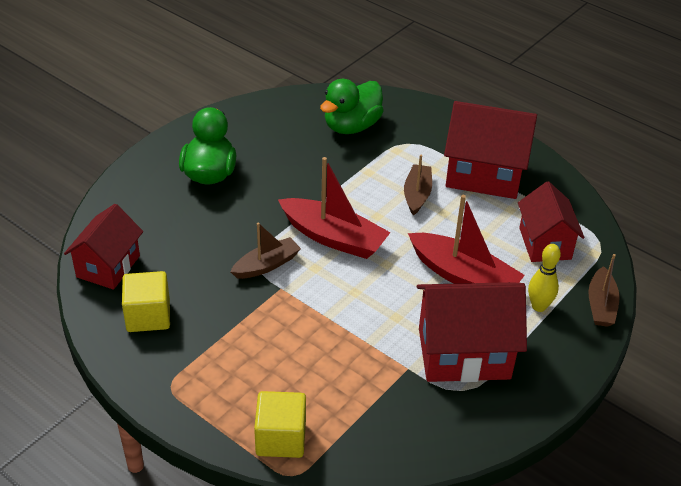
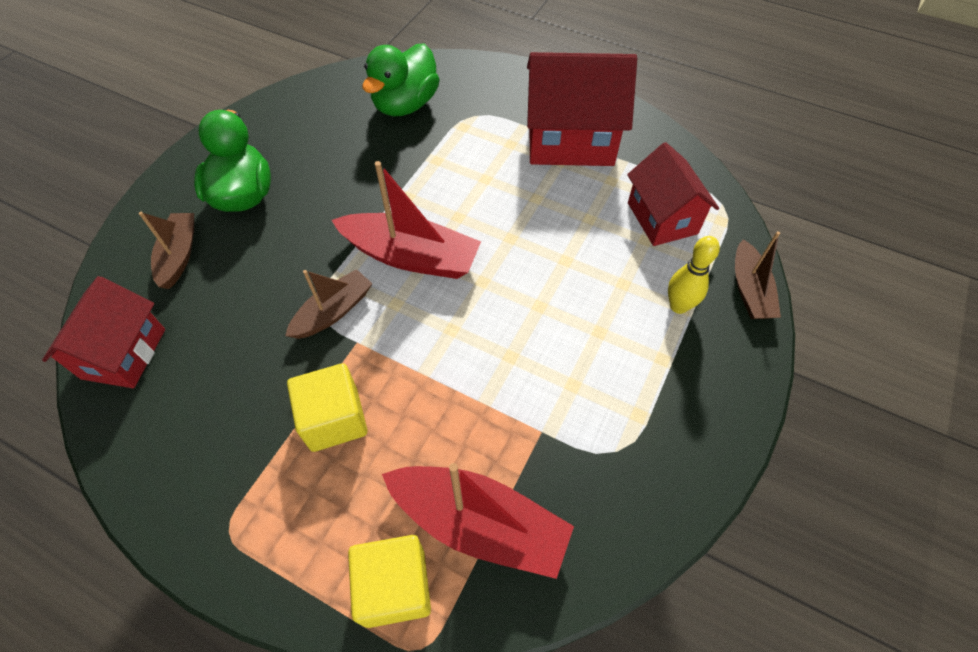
camera: 10 degrees left, 15 degrees up
(148, 316) = (186, 421): yellow cube -> yellow cube (334, 419)
(417, 194) = (499, 180): brown boat -> brown boat (179, 255)
(464, 276) = (579, 281): red boat -> red boat (479, 523)
(464, 353) = (606, 394): red house -> none

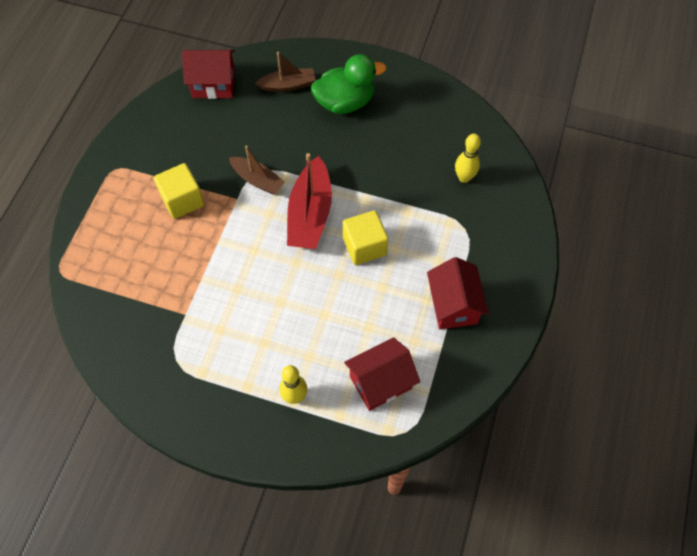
camera: 80 degrees right, 5 degrees up
(395, 586) = (89, 253): yellow cube -> yellow cube (364, 246)
(405, 105) = (464, 178): green duck -> yellow bowling pin
(479, 523) = (125, 288): red boat -> none
(570, 141) = (453, 305): red house -> red house, size x0.66
(749, 290) = (318, 450): brown boat -> none

